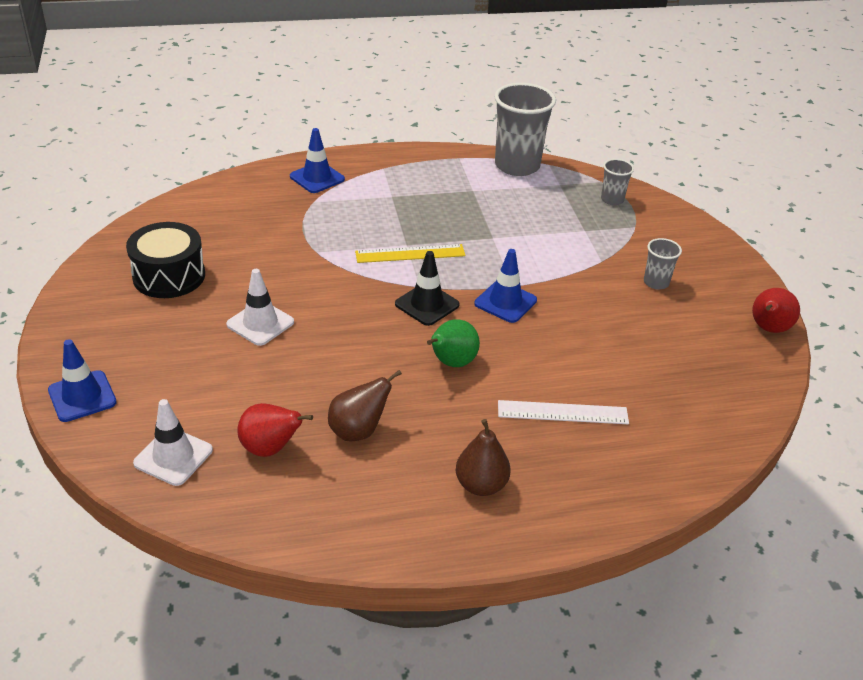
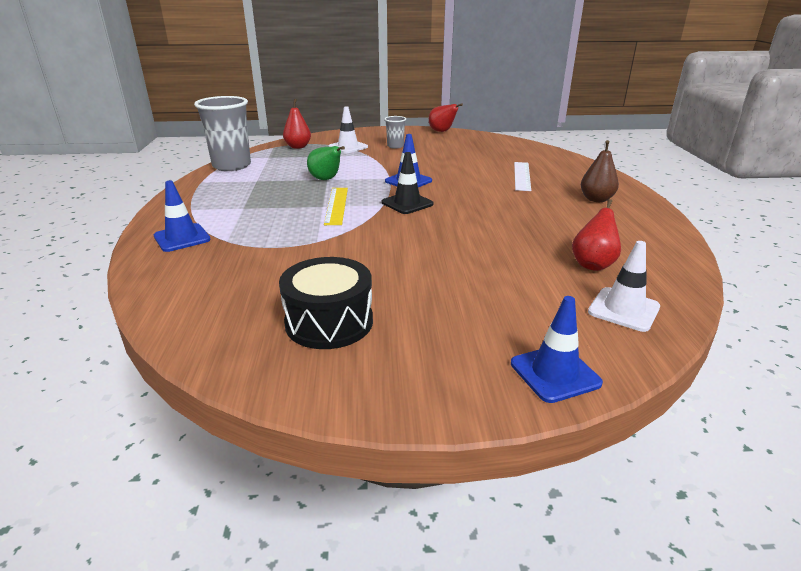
camera: 80 degrees left, 10 degrees down
(260, 323) = (425, 268): white traffic cone -> white traffic cone (348, 147)
(358, 431) = (559, 232): brown pear -> none
(451, 363) = (477, 200): green pear -> green pear (326, 179)
(612, 200) = (298, 147): grey cup -> red pear

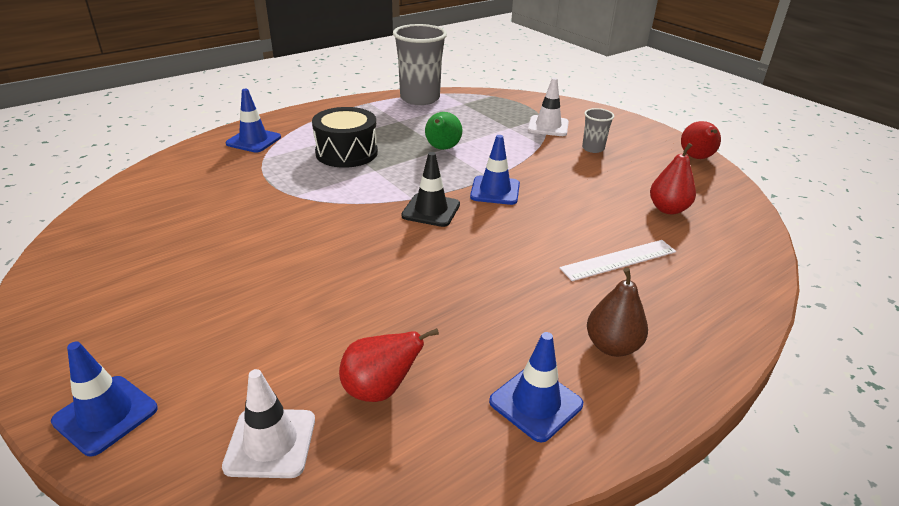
camera: 55 degrees right, 5 degrees up
(298, 147) = (510, 105): red pear -> red pear (668, 209)
(329, 322) = (148, 255): black drum -> black drum (346, 153)
(336, 205) = (384, 176): yellow ruler -> none
(630, 228) = (536, 403): none -> blue traffic cone

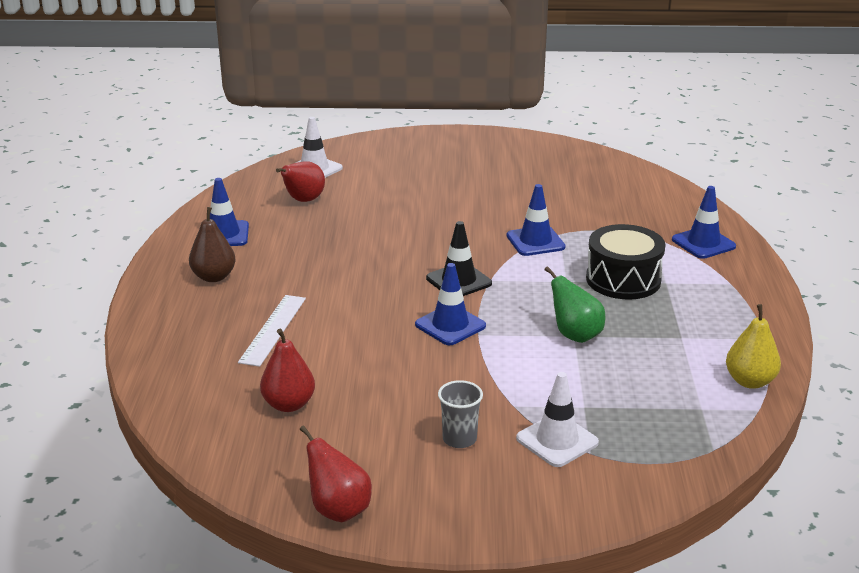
camera: 130 degrees right, 5 degrees down
(105, 415) = (391, 142): blue traffic cone -> blue traffic cone (535, 241)
(420, 98) = (750, 381): grey cup -> yellow pear

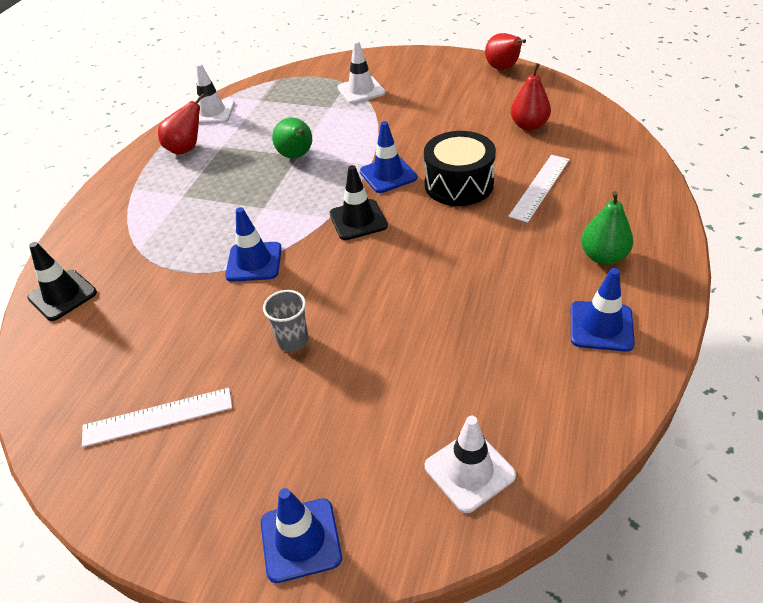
camera: 160 degrees left, 15 degrees up
(214, 277) = (603, 256): brown pear -> green pear
(303, 200) = (495, 384): red pear -> red pear (186, 149)
(459, 439) = (420, 96): grey cup -> grey cup (293, 341)
(527, 165) = (158, 417): none -> white ruler
(623, 280) = (214, 203): black drum -> black drum (459, 184)
(679, 206) = (62, 295): none -> black traffic cone
(703, 243) = (101, 237): blue traffic cone -> blue traffic cone (300, 540)
(750, 381) = (212, 112): yellow pear -> white traffic cone

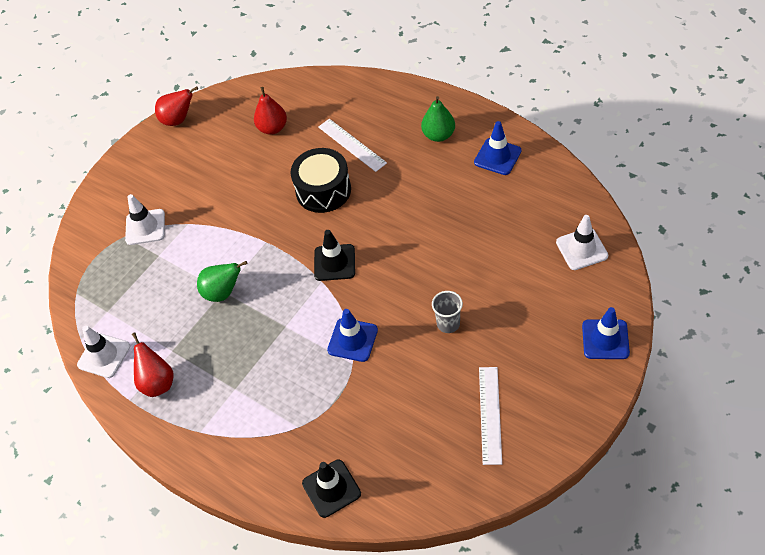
camera: 70 degrees left, 10 degrees up
(388, 175) = (287, 232): blue traffic cone -> none

